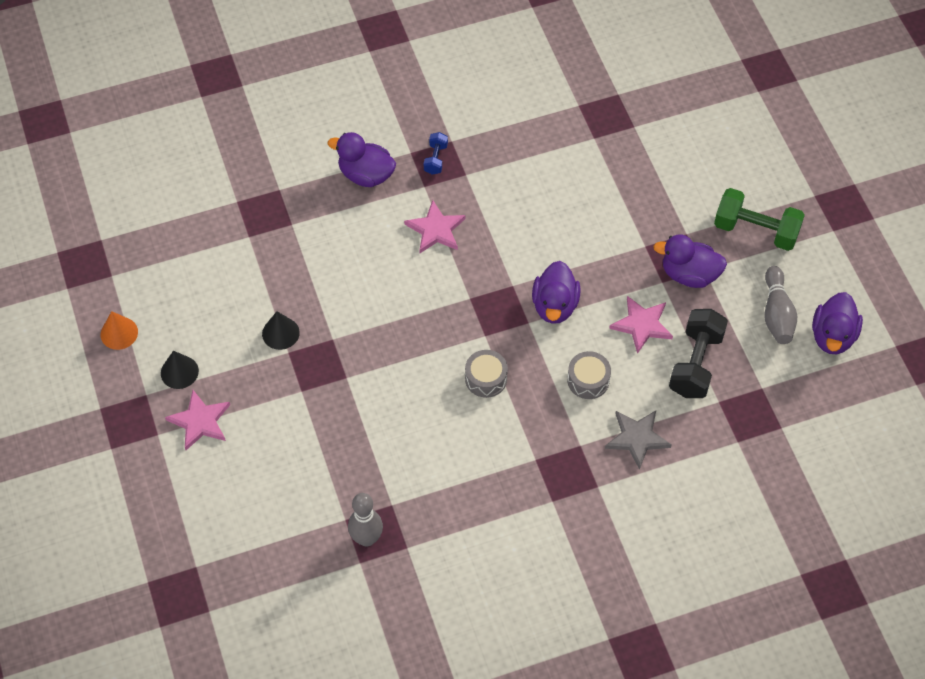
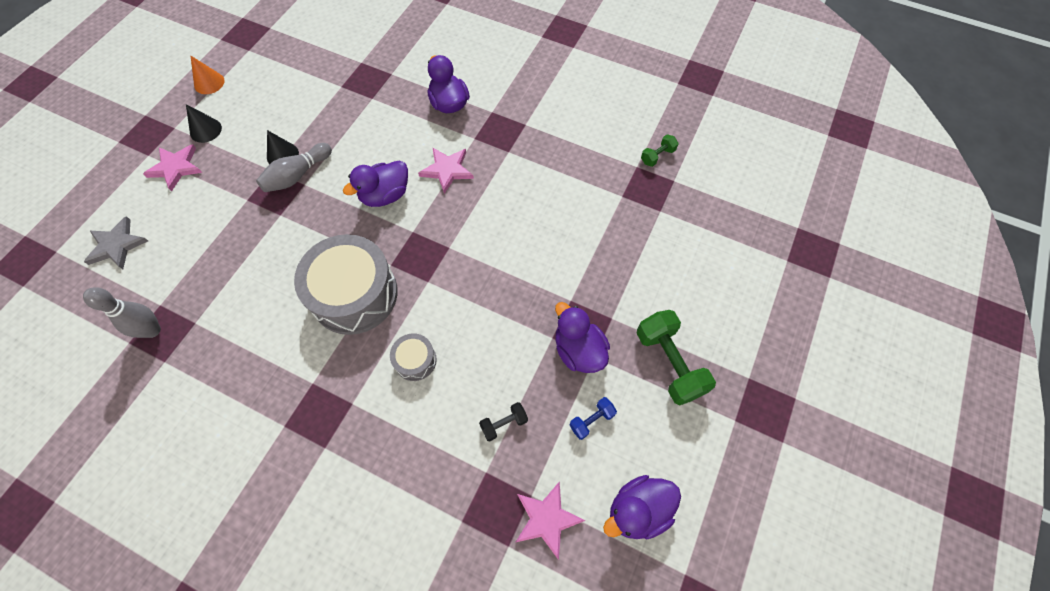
camera: 45 degrees right, 5 degrees up
(435, 159) = (502, 127): blue dumbbell -> blue dumbbell (591, 420)
(486, 378) = (354, 294): grey drum -> grey drum, size x2.16
(555, 306) = (458, 286): purple duck -> purple duck (385, 195)
(584, 84) = (657, 156): none -> green dumbbell
(637, 438) = (394, 439): grey star -> grey star (117, 245)
(642, 325) = (500, 356): pink star -> pink star (546, 519)
(695, 363) = (504, 424): black dumbbell -> black dumbbell, size x0.50
(777, 314) = (612, 445): grey bowling pin -> grey bowling pin (297, 175)

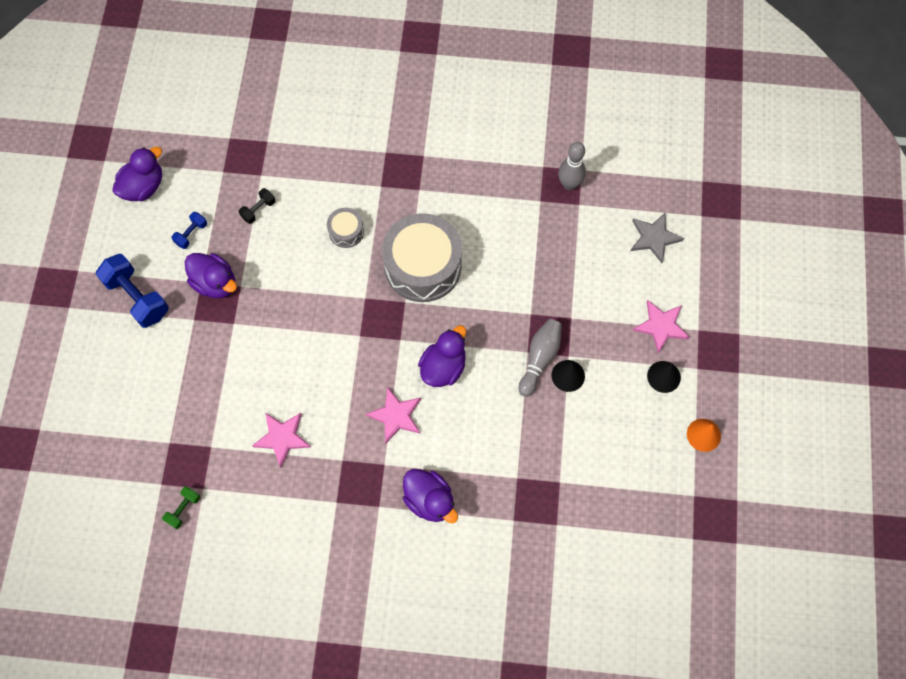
camera: 160 degrees right, 5 degrees up
(546, 519) = (207, 161): pink star -> pink star (282, 438)
(669, 363) = (137, 297): green dumbbell -> blue dumbbell

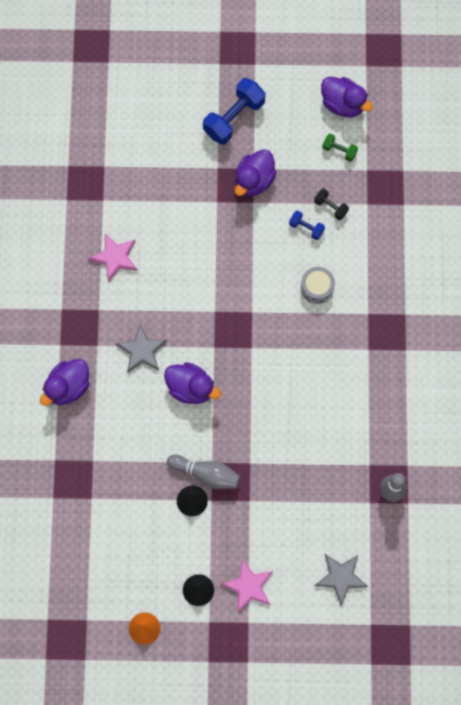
camera: 85 degrees right, 5 degrees up
(183, 509) = (48, 187): green dumbbell -> green dumbbell (339, 150)
(191, 234) = (300, 152): blue dumbbell -> blue dumbbell (306, 228)
(396, 416) = (142, 351): pink star -> grey star
(423, 266) = (289, 360): grey drum -> none

